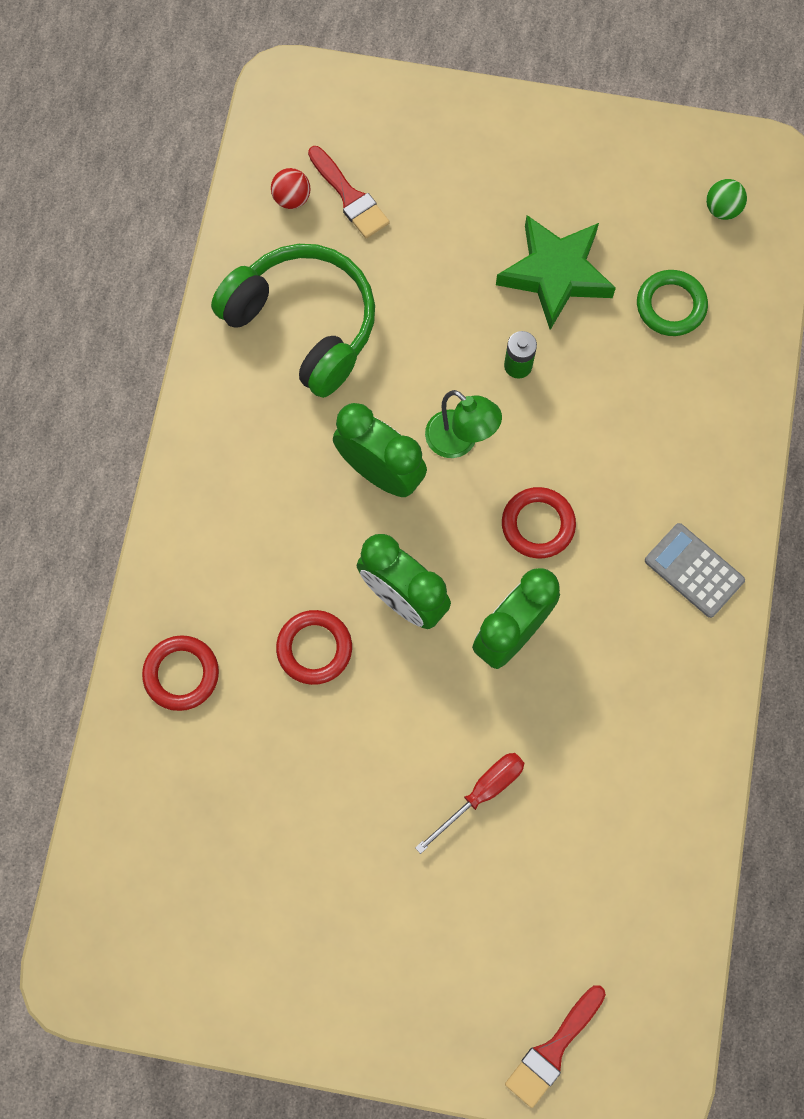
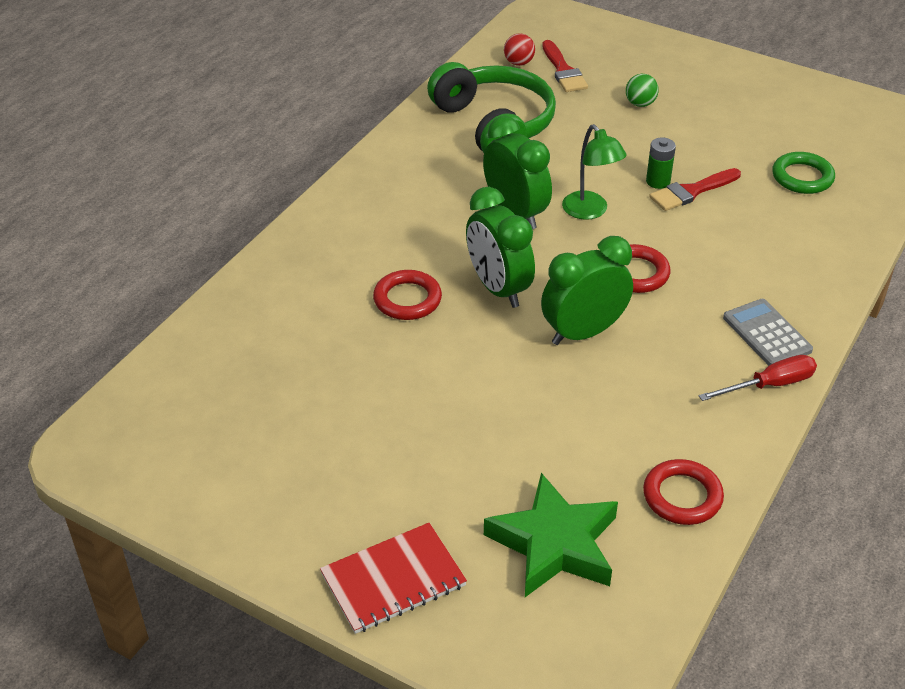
camera: 20 degrees right, 30 degrees down
(181, 674) = (289, 287): red ring -> red ring (682, 496)
(442, 1019) = (393, 580): none -> red notebook
(481, 793) = (508, 428): red screwdriver -> red screwdriver (769, 385)
(553, 1050) = (492, 637): red brush -> red brush (691, 191)
(555, 274) = (710, 141): green star -> green star (554, 544)
(722, 209) = (865, 136): green ball -> green ball (640, 104)

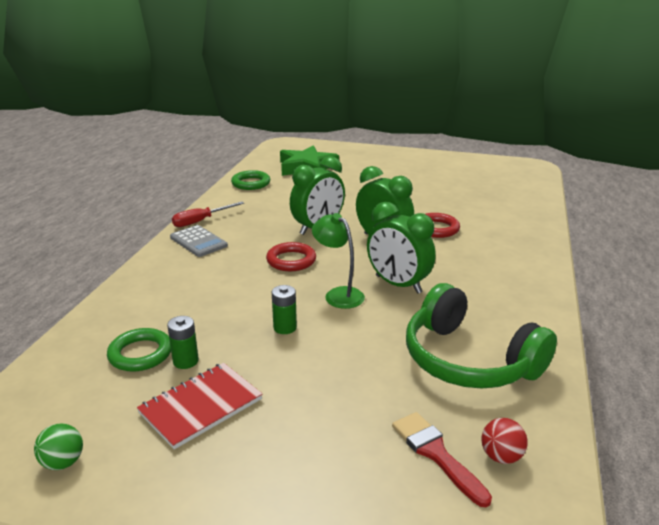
camera: 165 degrees right, 15 degrees down
(393, 580) = (368, 155): red notebook -> red notebook (201, 406)
(640, 104) = (321, 416): green ball -> green ball (63, 462)
(682, 496) = (251, 183): red ring -> green ring
(691, 191) = (252, 323): red brush -> none
(756, 163) = (185, 361): none -> green battery

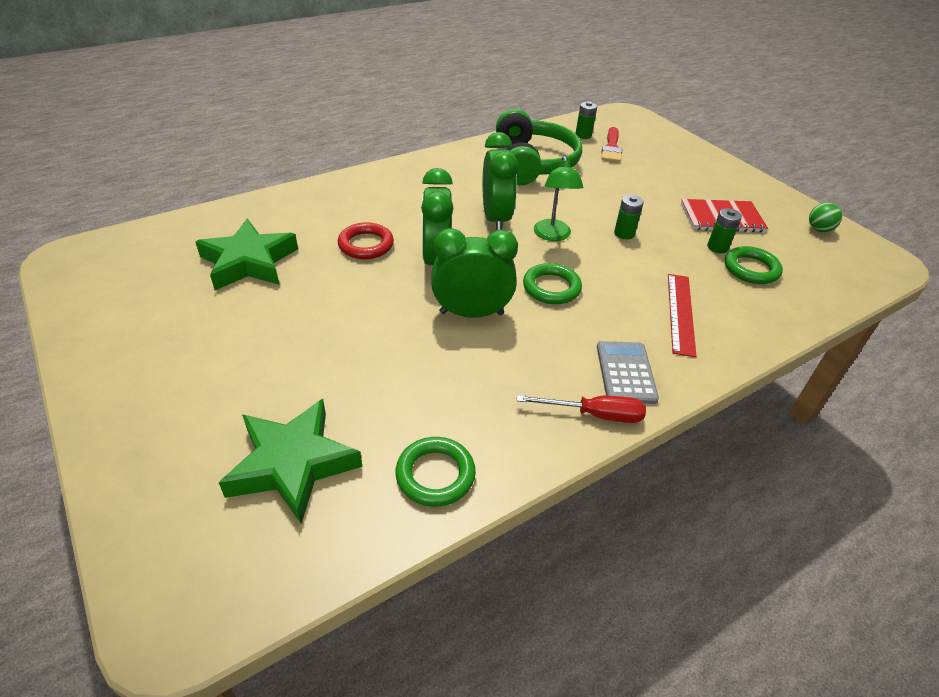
camera: 140 degrees left, 15 degrees up
(185, 287) = (680, 313): none -> red ruler
(291, 260) = (551, 287): red ring -> green ring
(467, 196) = (249, 262): none -> green star
(501, 456) = (583, 135): red ball -> green battery

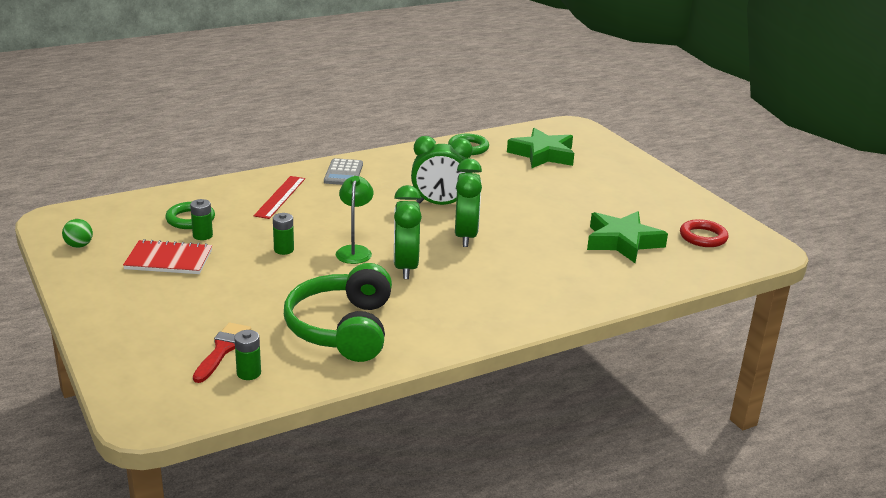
camera: 175 degrees left, 15 degrees down
(366, 245) = (528, 250): red ring -> red ring (703, 237)
(551, 287) = (373, 215): green ring -> none
(594, 414) = (374, 160): red screwdriver -> none

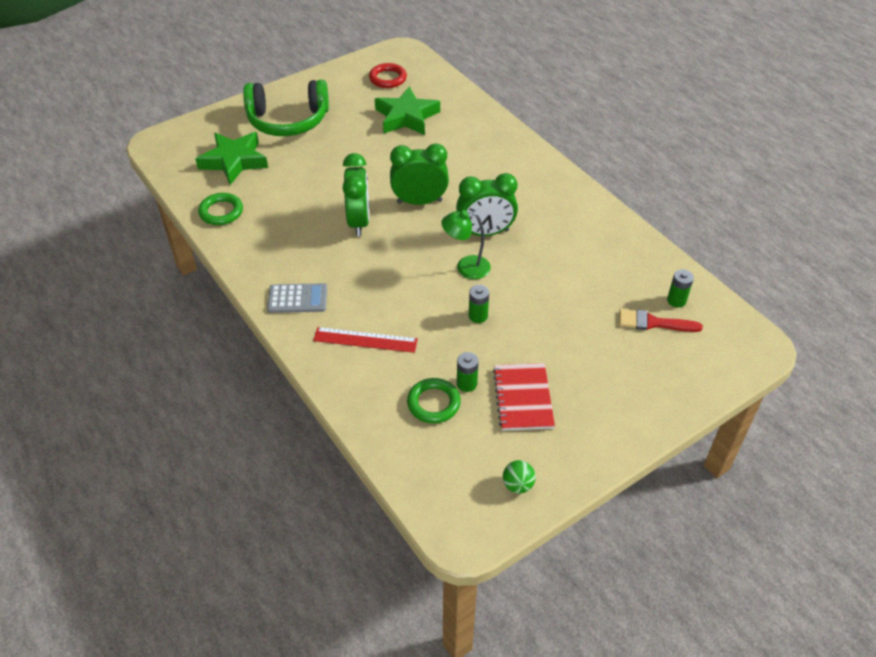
camera: 95 degrees left, 20 degrees up
(343, 329) = (594, 257): green headphones -> green headphones (288, 120)

